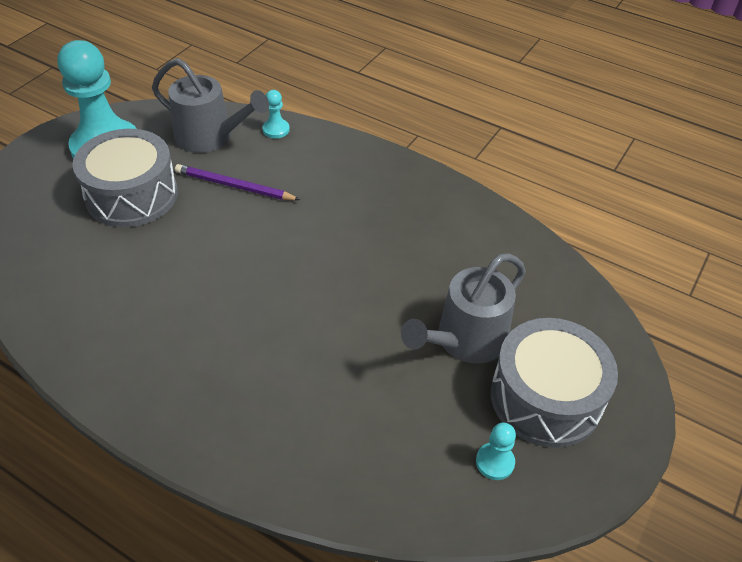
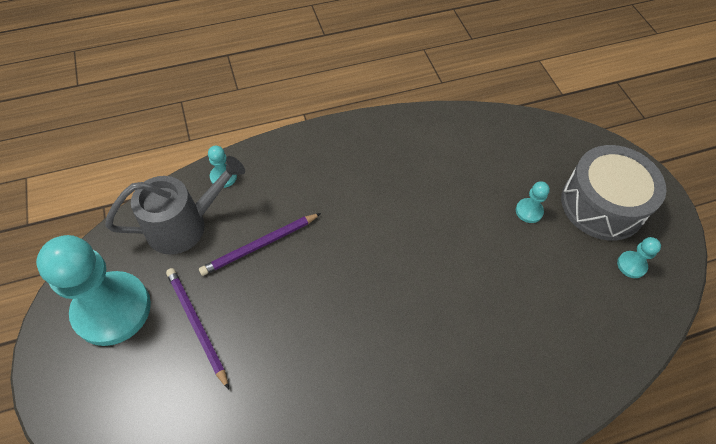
camera: 50 degrees left, 10 degrees up
(132, 195) = (197, 325): grey drum -> purple pencil
(465, 340) = (529, 211): grey watering can -> turquoise pawn

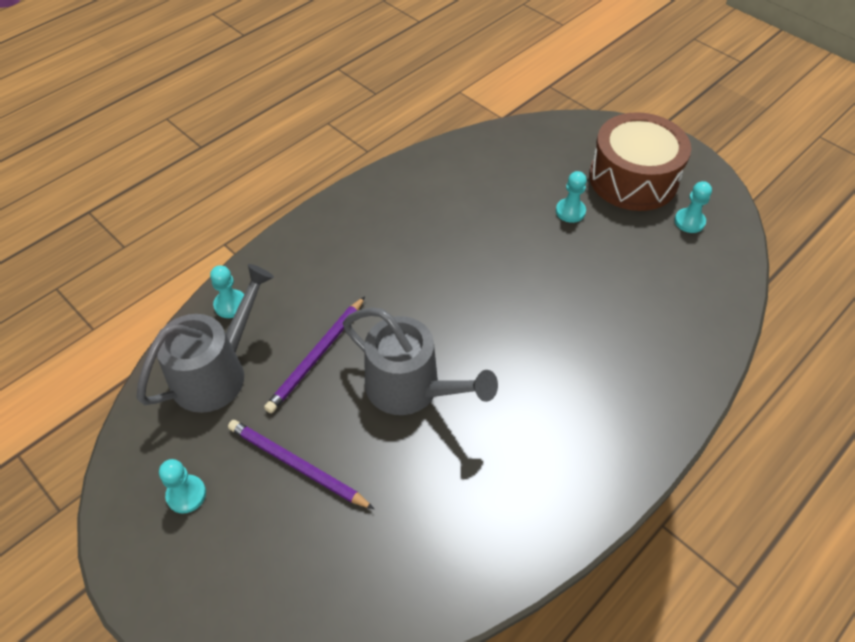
camera: 25 degrees left, 5 degrees down
(112, 309) = (186, 495): turquoise pawn -> turquoise pawn, size x0.41
(312, 304) = (410, 388): none -> grey watering can
(602, 204) = (633, 179): grey drum -> brown drum

